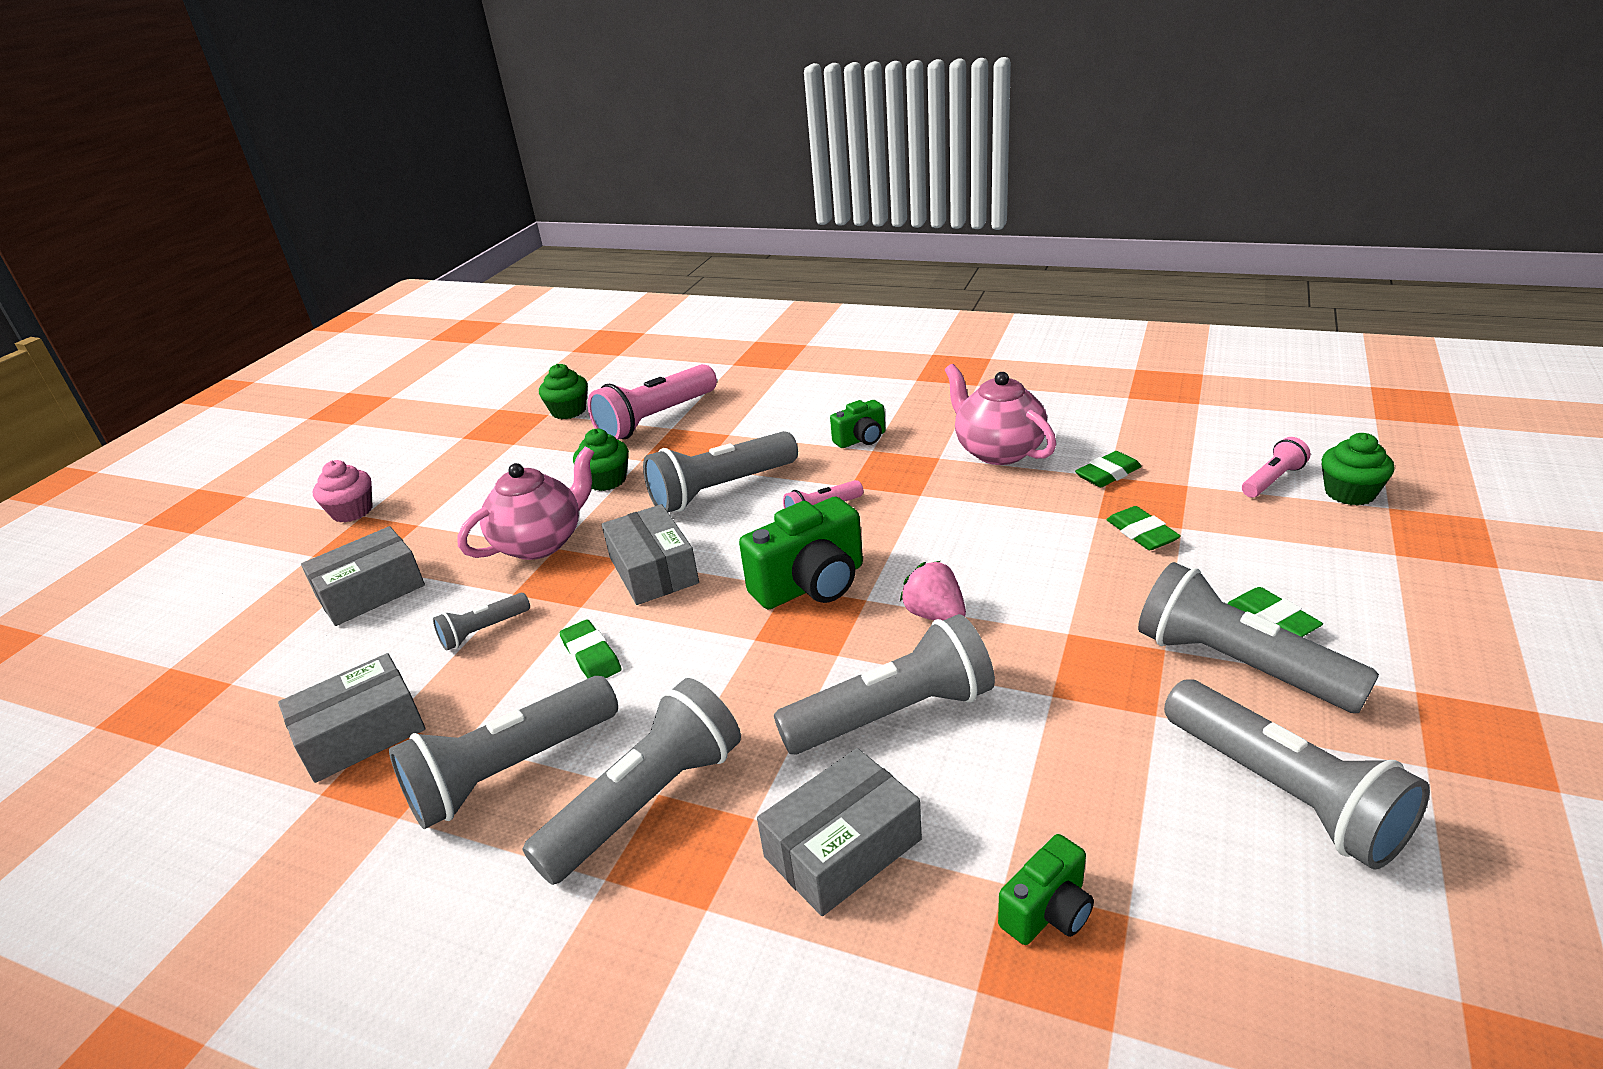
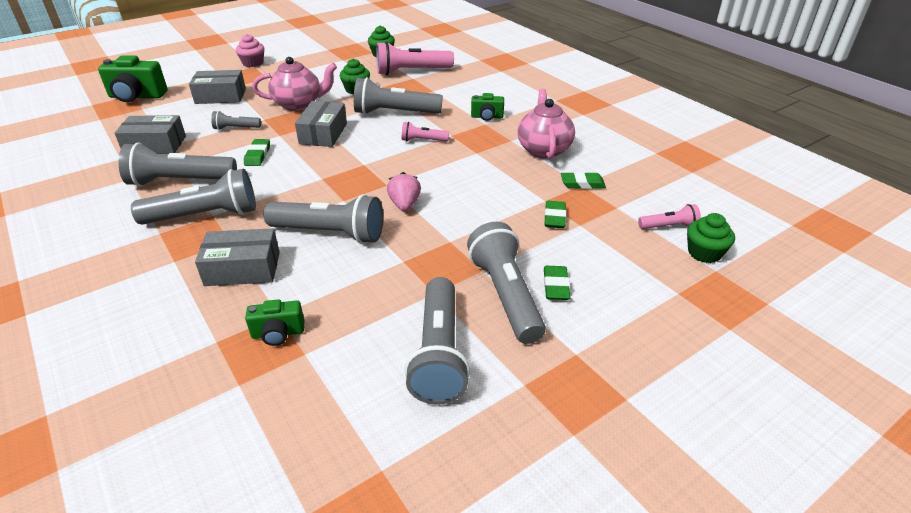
camera: 30 degrees right, 5 degrees up
(811, 585) = (373, 168): green camera -> green camera (137, 96)

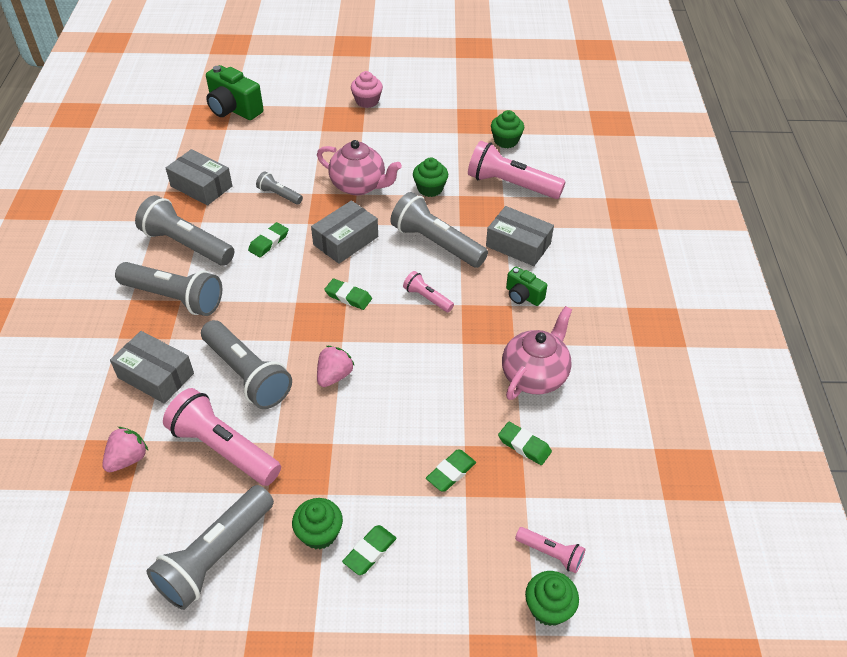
camera: 35 degrees right, 10 degrees up
(220, 96) = (301, 141): grey box -> grey box (518, 245)
(278, 333) = (128, 459): green camera -> pink strawberry
(362, 160) = (348, 296): none -> green eraser
(363, 284) = (224, 449): none -> pink flashlight
(505, 295) = (319, 533): grey flashlight -> green cupcake

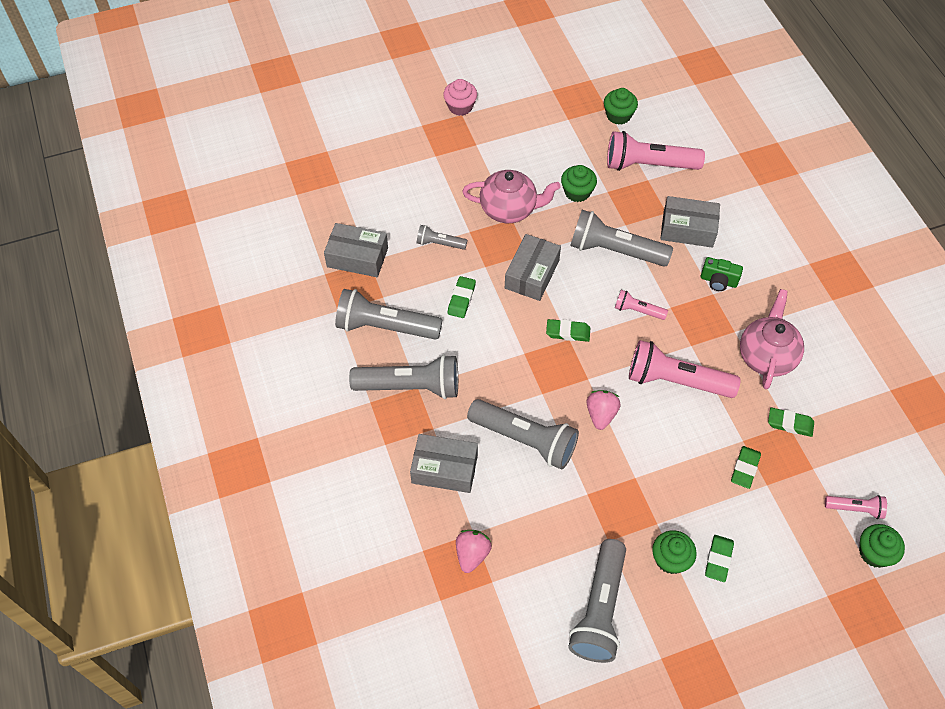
camera: 20 degrees left, 10 degrees up
(224, 449) = (548, 515): pink flashlight -> pink flashlight (676, 381)
(234, 109) = (331, 156): green camera -> none

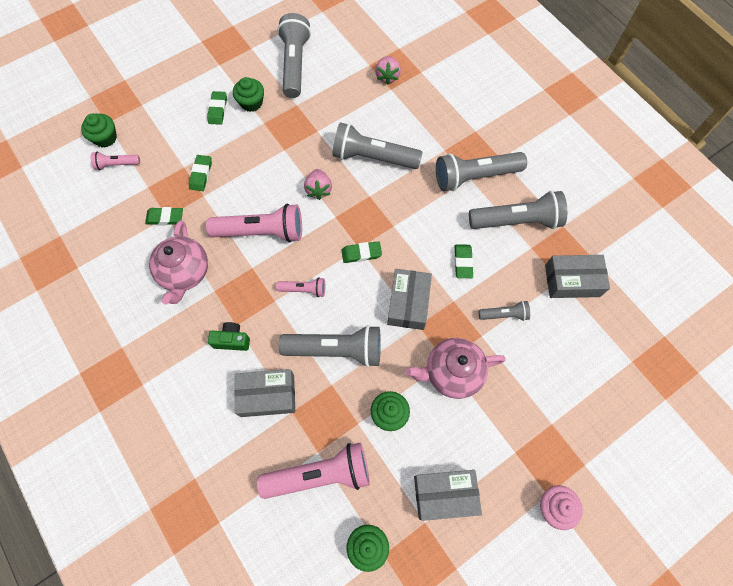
camera: 165 degrees right, 10 degrees up
(444, 469) = (425, 124): grey box -> grey box (444, 494)

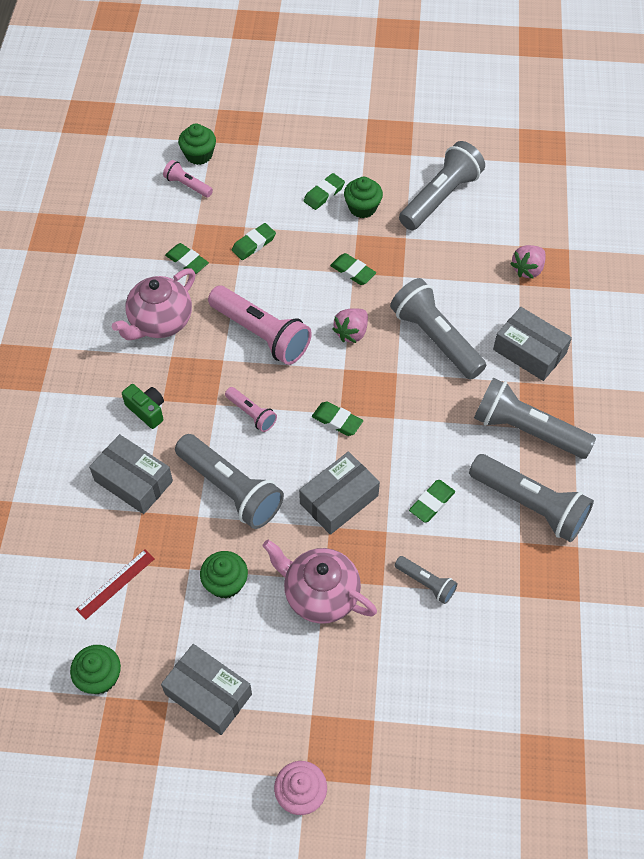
camera: 40 degrees right, 10 degrees down
(283, 149) = (353, 271): none -> green eraser
(320, 474) = (115, 584): pink flashlight -> red ruler
(572, 281) = (532, 606): grey box -> grey box (529, 351)

